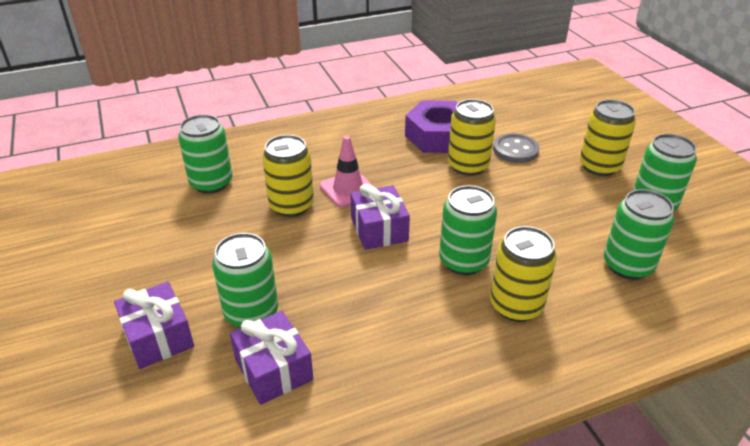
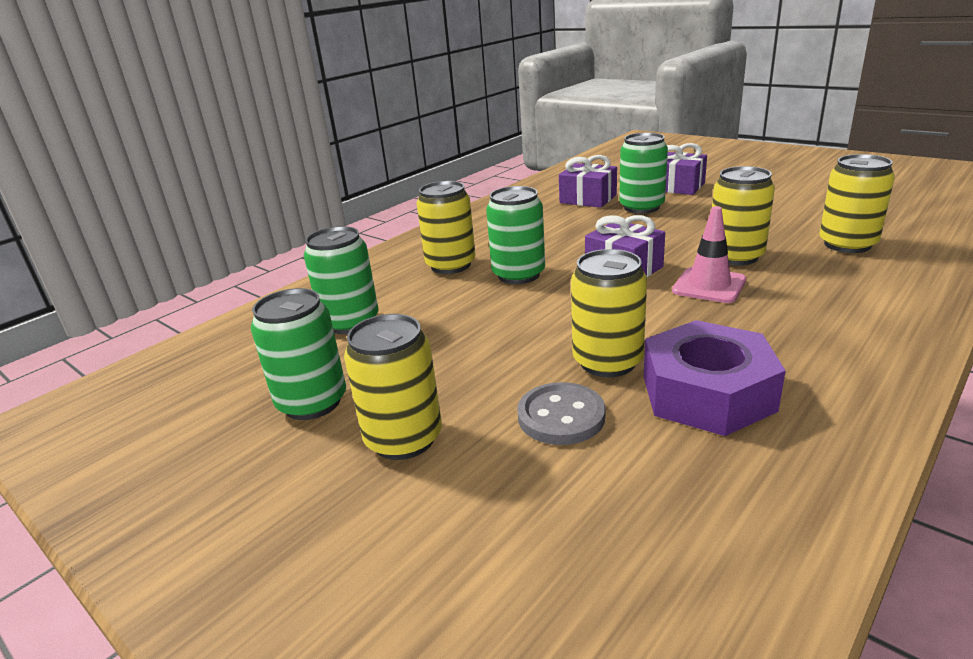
camera: 155 degrees right, 10 degrees down
(211, 183) = (847, 244): green can -> yellow can

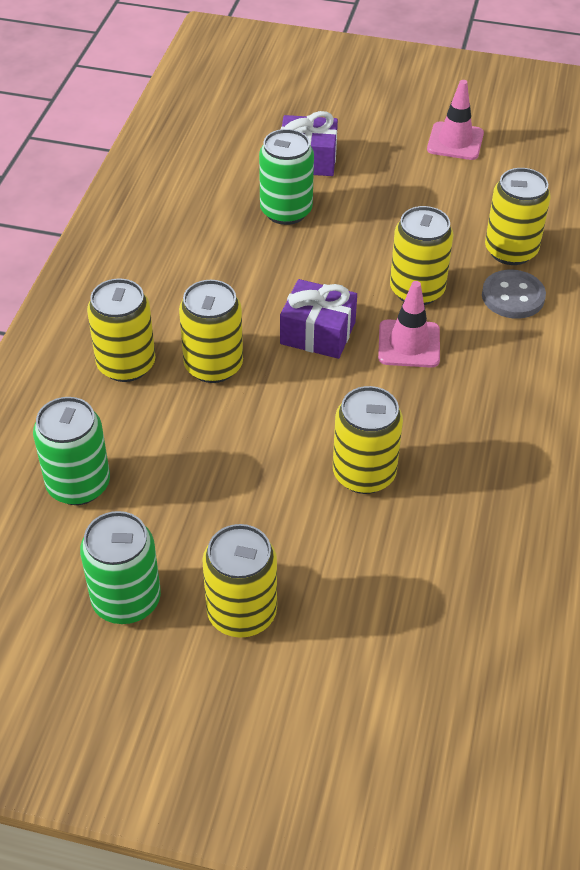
camera: 30 degrees left, 20 degrees up
(518, 275) = (213, 366): green can -> yellow can
(561, 416) = (357, 549): grey button -> grey button (513, 296)
(588, 199) = (215, 201): purple gift -> none
(707, 393) = (457, 489): purple nut -> none
(815, 186) = (455, 141): none -> pink traffic cone

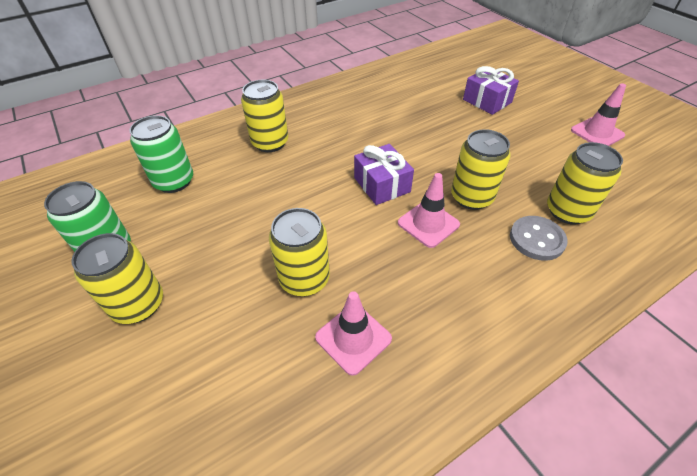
camera: 45 degrees right, 0 degrees up
(213, 366) = (307, 168): yellow can -> none
(286, 211) = (443, 118): green can -> none
(465, 487) = (353, 338): none -> pink traffic cone

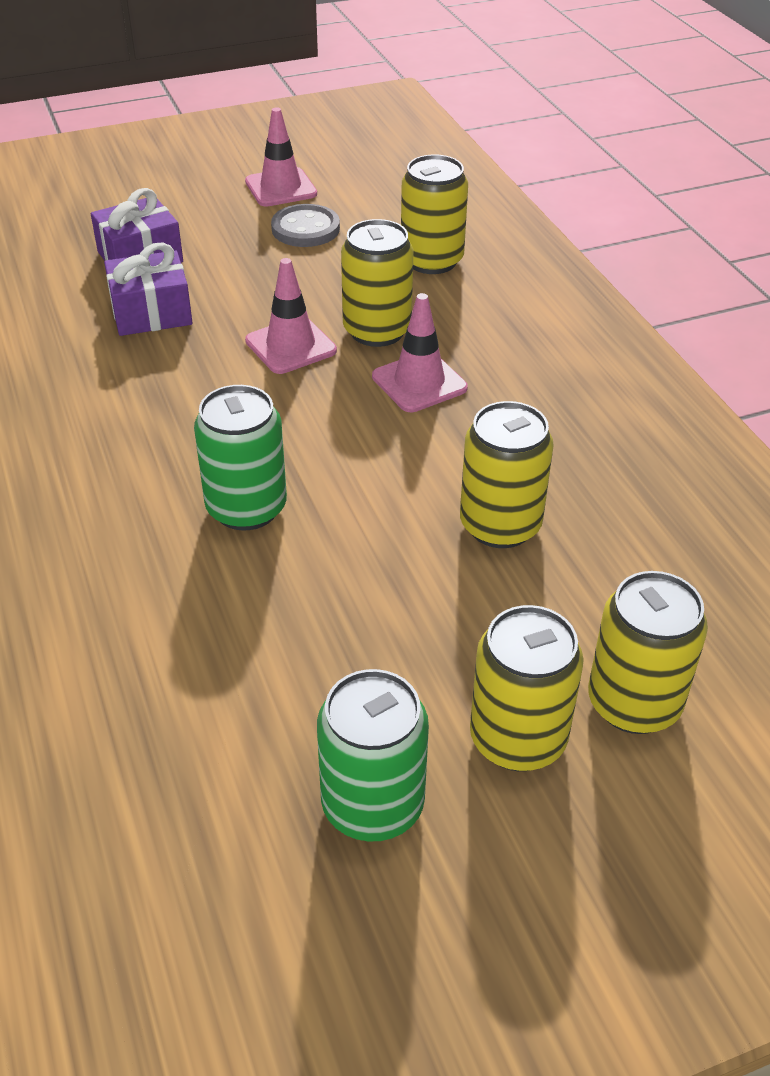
camera: 80 degrees left, 5 degrees down
(174, 181) = (185, 707): green can -> green can (246, 508)
(270, 143) = (120, 544): yellow can -> yellow can (634, 703)
(353, 338) = (610, 488): pink traffic cone -> pink traffic cone (291, 346)
(382, 185) = (314, 413): purple gift -> purple gift (151, 313)
(536, 239) = (474, 298): grey button -> grey button (305, 229)

